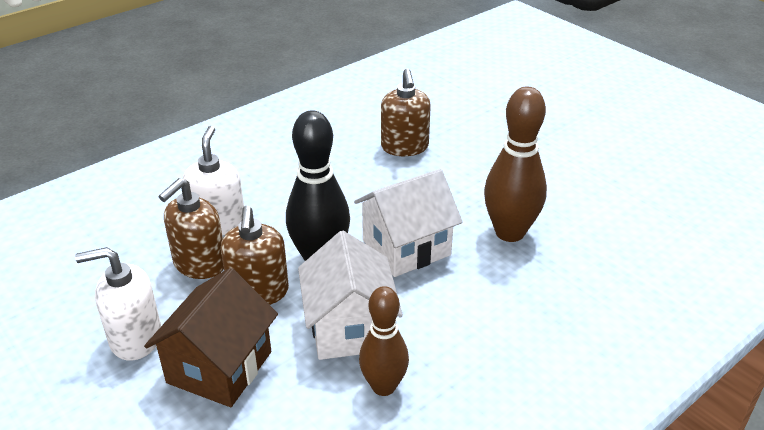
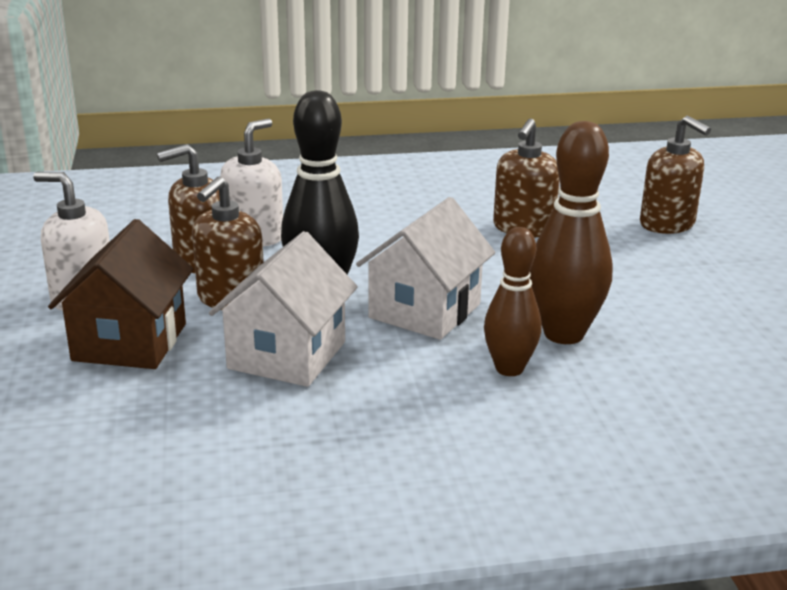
camera: 30 degrees right, 10 degrees down
(219, 367) = (130, 342): brown house -> brown house turned 45 degrees counterclockwise
(383, 386) = (266, 412): brown bowling pin -> brown bowling pin (509, 369)
(406, 247) = (425, 311): white house -> white house turned 60 degrees counterclockwise
(490, 112) = (667, 224): none -> brown soap dispenser

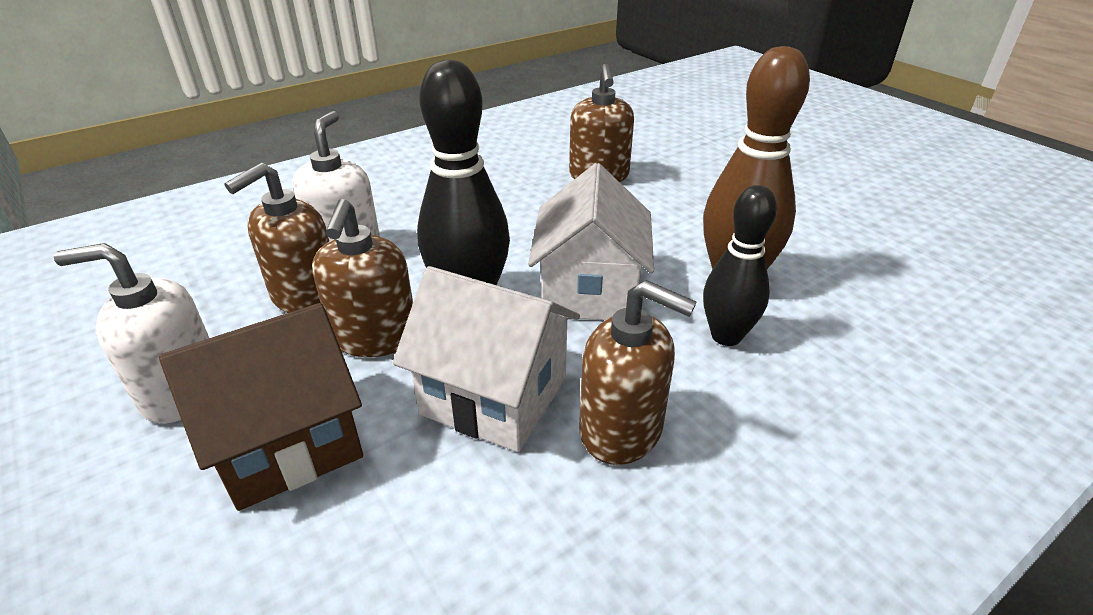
camera: 25 degrees left, 10 degrees up
(130, 342) = (288, 443): brown house -> brown house turned 75 degrees clockwise
(287, 355) = (494, 396): white house -> white house turned 60 degrees counterclockwise
(509, 369) = (726, 336): brown bowling pin -> black bowling pin
(667, 224) = (707, 145): brown soap dispenser -> brown soap dispenser (621, 430)

